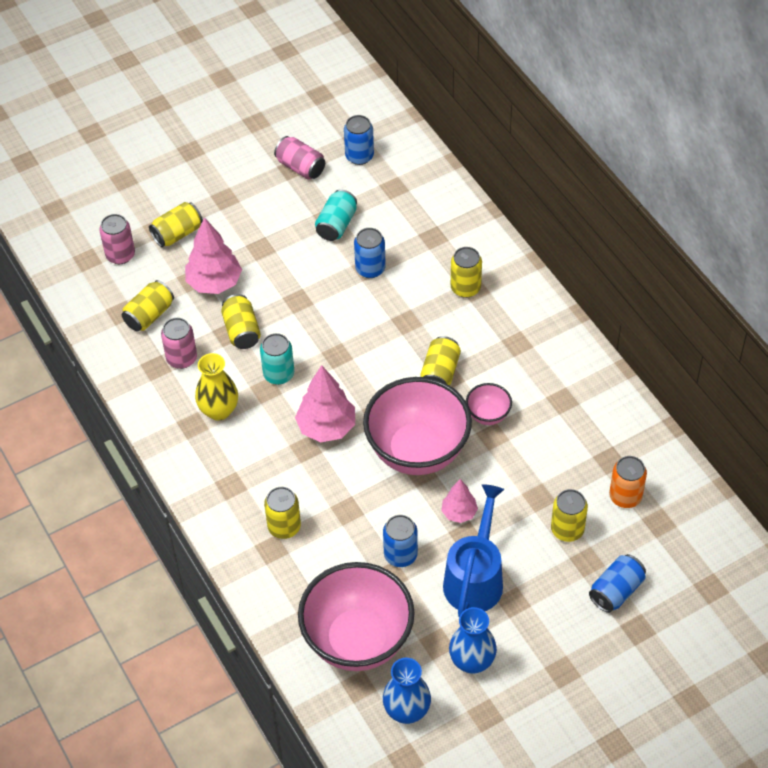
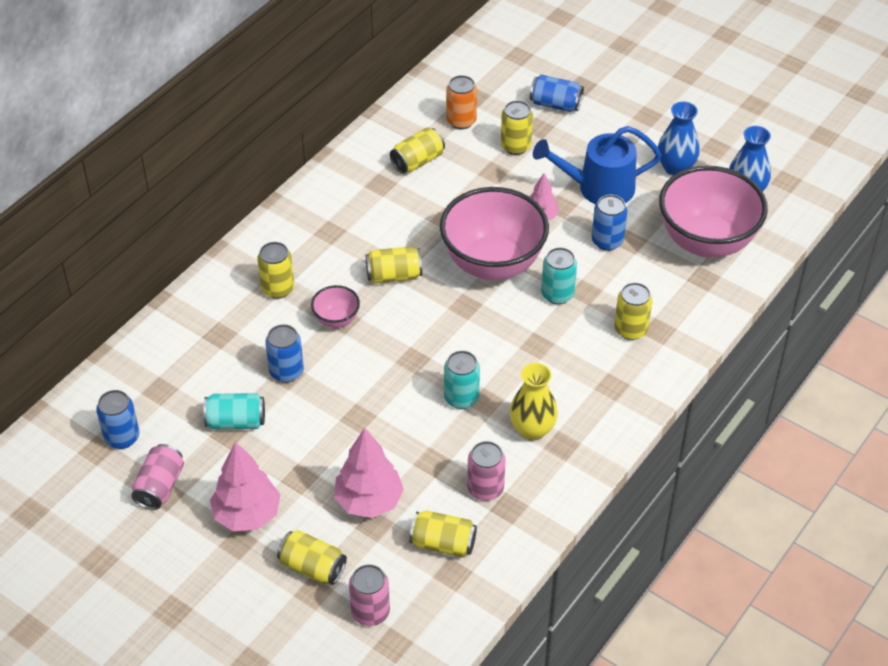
camera: 115 degrees left, 5 degrees down
(242, 331) = (422, 450): yellow can -> yellow can (417, 161)
(326, 427) = (503, 337): pink tree -> pink tree (247, 514)
(355, 487) = (557, 294): none -> turquoise can
(488, 415) = (425, 228): pink bowl -> pink bowl (336, 320)

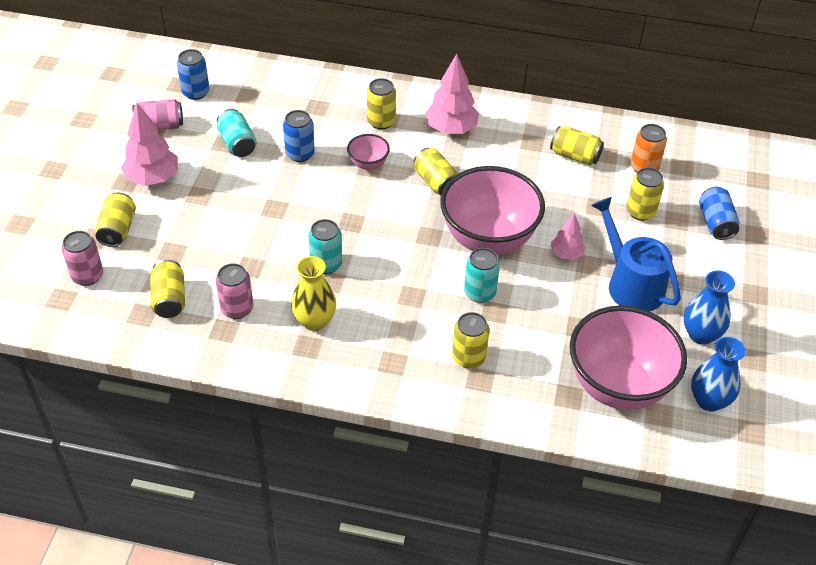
camera: 65 degrees right, 0 degrees up
(369, 501) = (194, 241): pink tree -> pink tree (451, 129)
(607, 241) = (568, 309): blue can -> none

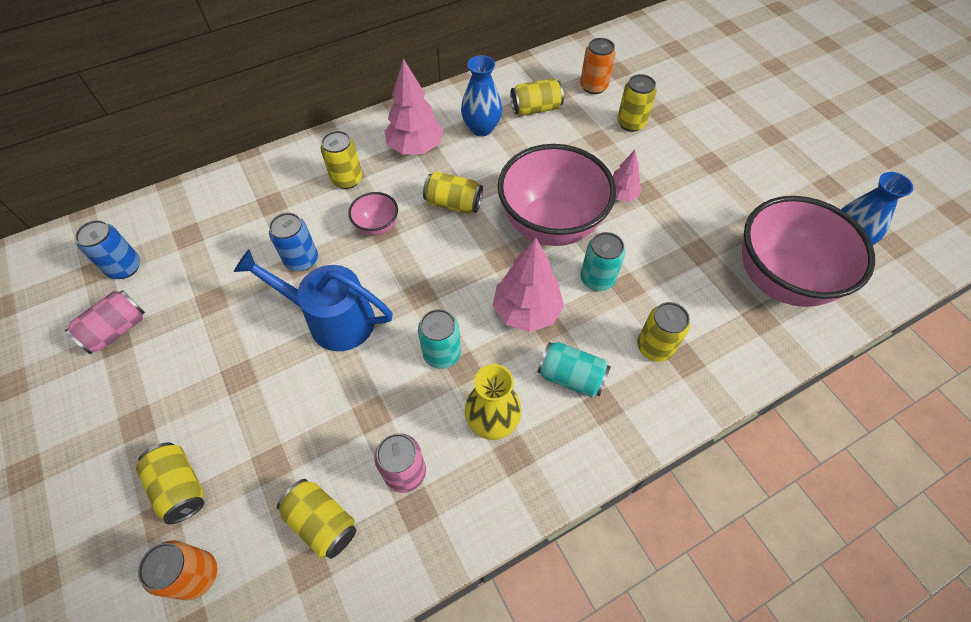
camera: 40 degrees left, 10 degrees up
(87, 276) = (196, 575): pink can -> orange can
(153, 178) = (165, 395): pink tree -> pink tree (526, 311)
(237, 143) = (225, 292): turquoise can -> turquoise can (571, 377)
(630, 284) = (691, 187): blue watering can -> blue watering can (332, 319)
(700, 334) = (779, 192): blue vase -> blue vase (481, 128)
(715, 223) = (687, 98): blue can -> none

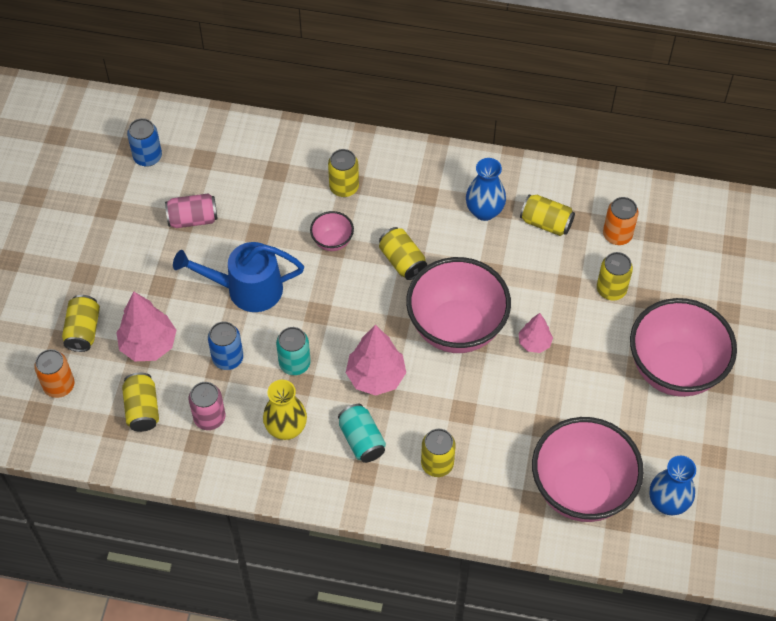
camera: 40 degrees right, 0 degrees up
(116, 330) = (114, 201): pink can -> pink can (193, 219)
(301, 260) = (261, 231): blue can -> blue can (228, 358)
(332, 319) = (246, 289): blue watering can -> blue watering can turned 60 degrees counterclockwise
(415, 147) = (417, 194): pink tree -> pink tree (148, 345)
(597, 279) = (447, 391): turquoise can -> none
(734, 147) = (674, 369): none -> pink bowl

